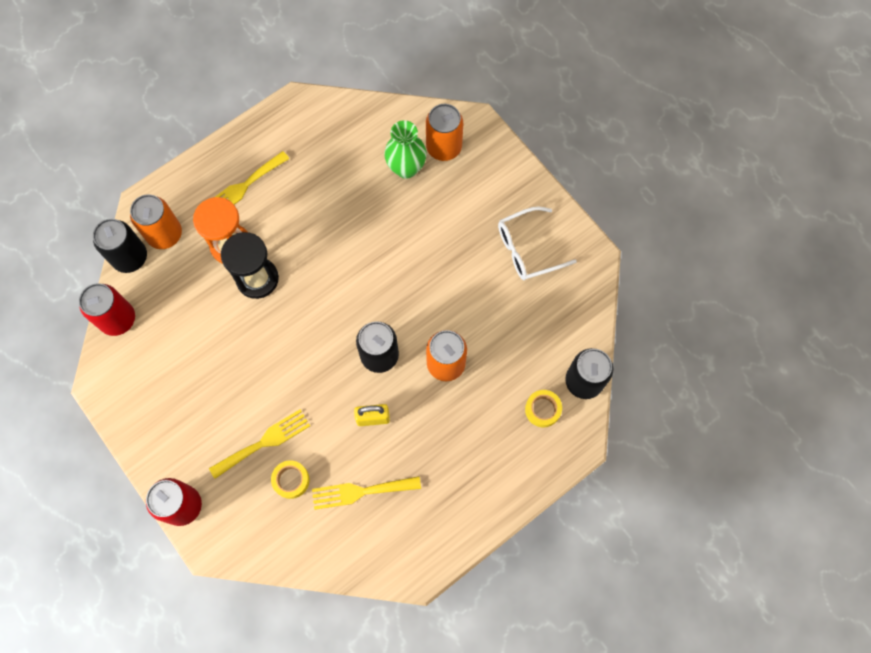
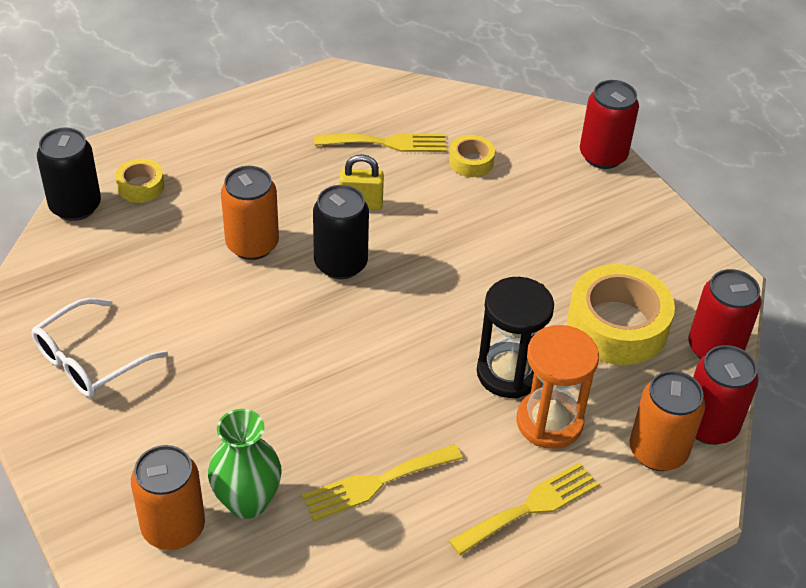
camera: 175 degrees left, 25 degrees down
(130, 257) = (709, 425): black can -> red can
(183, 329) = (617, 325): none -> yellow tape
(264, 442) = (503, 198): yellow fork -> yellow fork (376, 483)
(527, 249) = (89, 360): white glasses -> white glasses turned 150 degrees clockwise

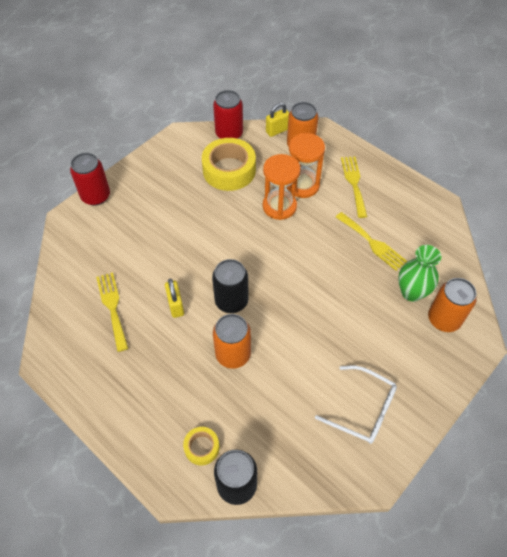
camera: 105 degrees left, 10 degrees up
(471, 161) = (119, 258): yellow tape -> none
(508, 373) = (279, 206): black hourglass -> orange hourglass
(530, 507) = (354, 183): yellow fork -> yellow fork turned 45 degrees clockwise
(709, 425) = (277, 131): red can -> yellow padlock

